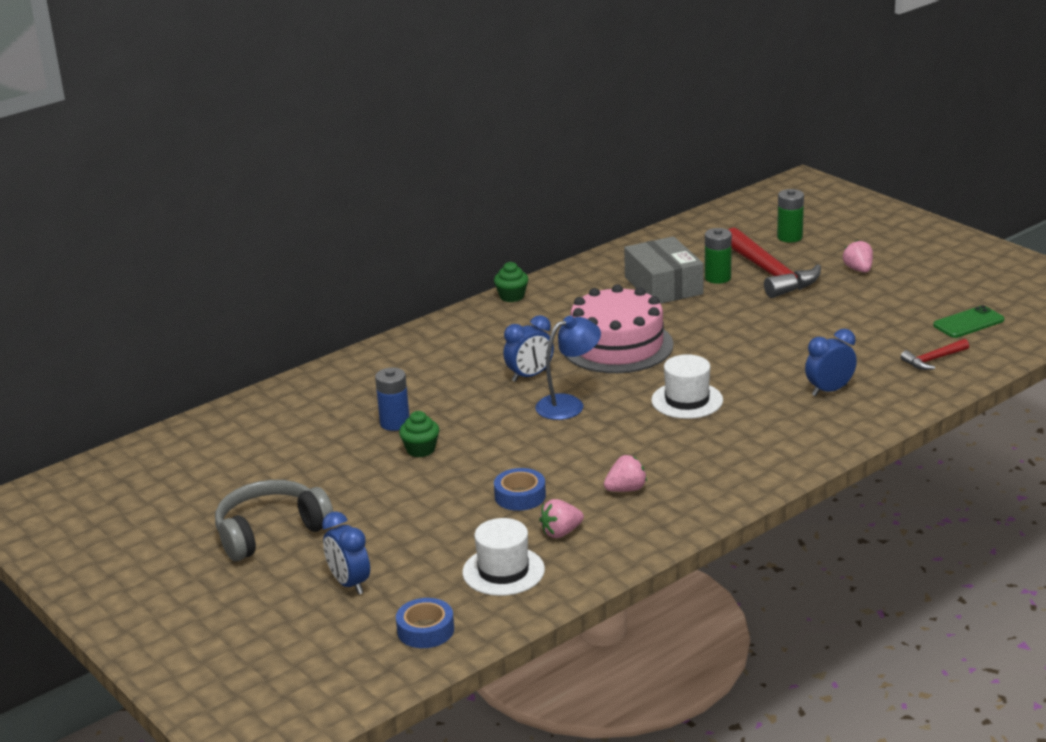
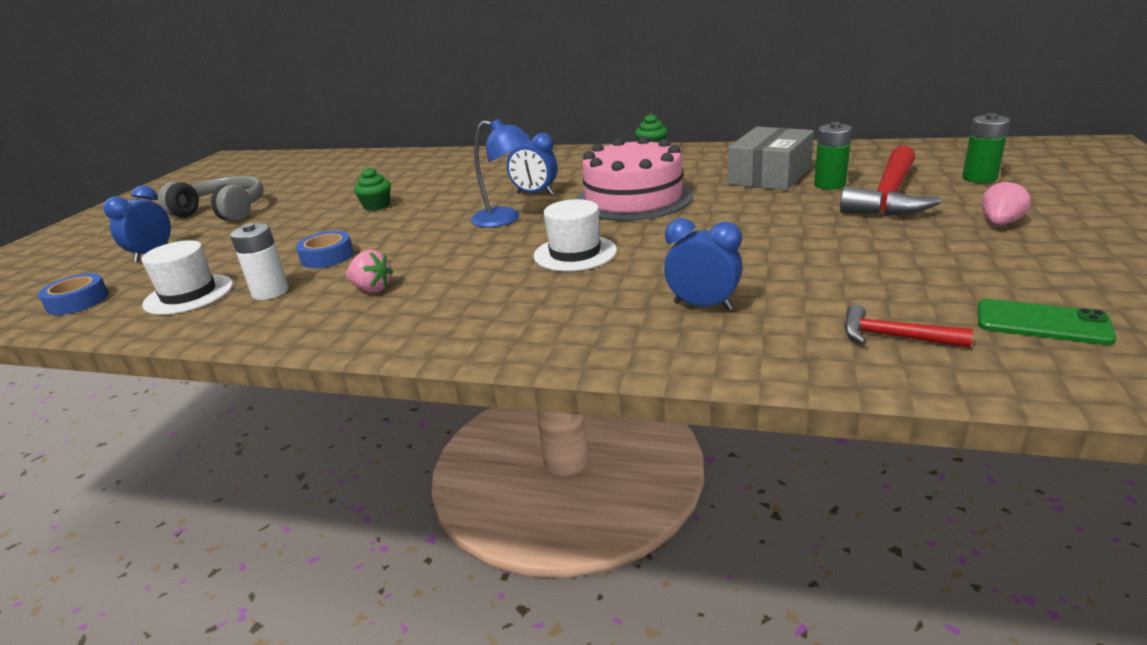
camera: 55 degrees right, 0 degrees up
(395, 423) = (409, 188): blue battery -> none
(561, 532) = (270, 292): pink strawberry -> white battery

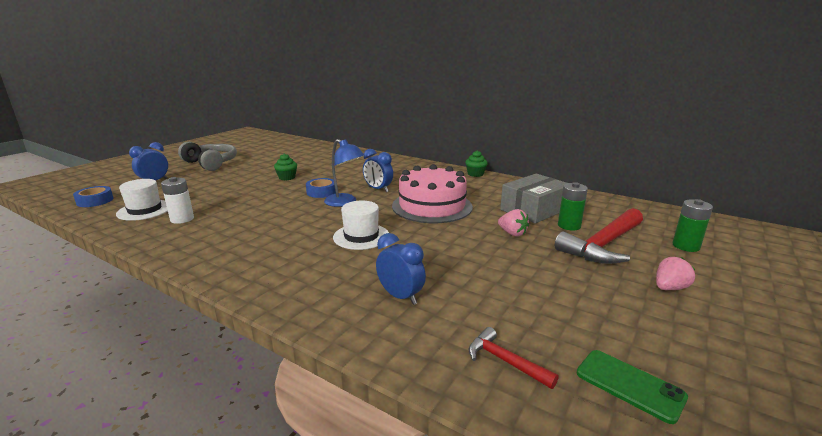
camera: 15 degrees right, 5 degrees down
(327, 257) = (231, 204): blue tape -> blue tape (321, 192)
(372, 289) = (231, 231): pink strawberry -> pink strawberry (512, 233)

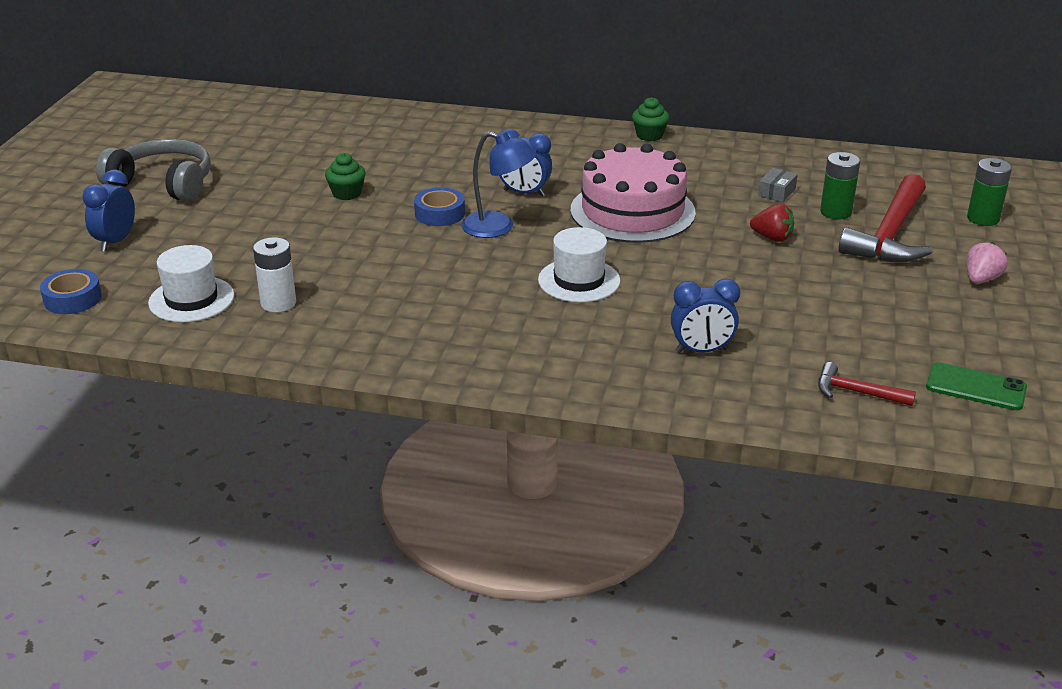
camera: 20 degrees left, 10 degrees up
(400, 296) = (701, 351): blue clock -> blue clock turned 150 degrees clockwise
(512, 233) = (772, 238): pink strawberry -> red strawberry
(534, 209) = (776, 192): grey box -> grey box, size x0.42

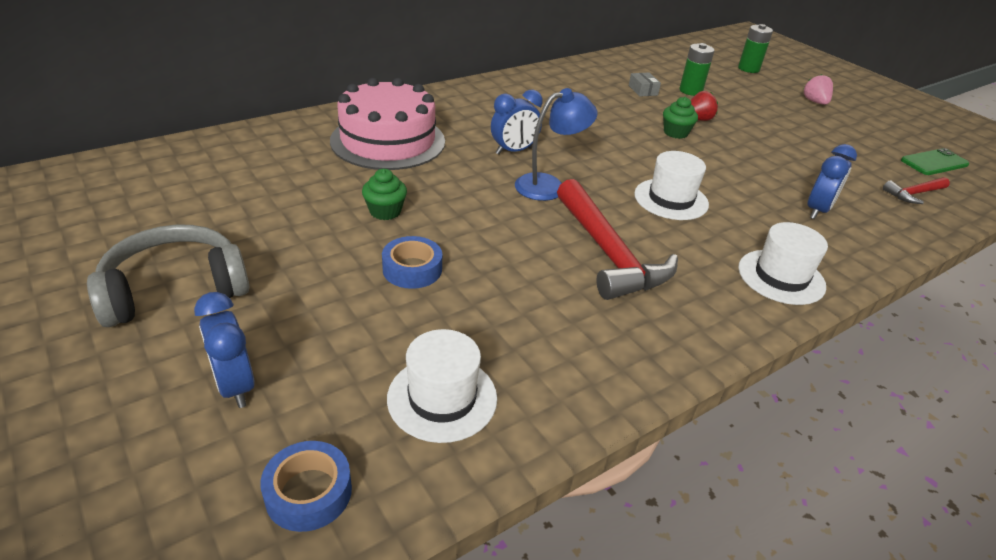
camera: 50 degrees left, 5 degrees up
(278, 303) = (524, 347): white battery -> none
(439, 214) = (490, 194): blue tape -> blue tape (412, 269)
(542, 366) = (781, 277): none -> white hat
(632, 211) = (600, 135): pink cake -> pink cake (388, 141)
(649, 135) = (508, 80): green cupcake -> green cupcake (675, 133)
(890, 234) = (736, 94): red hammer -> red hammer (608, 253)

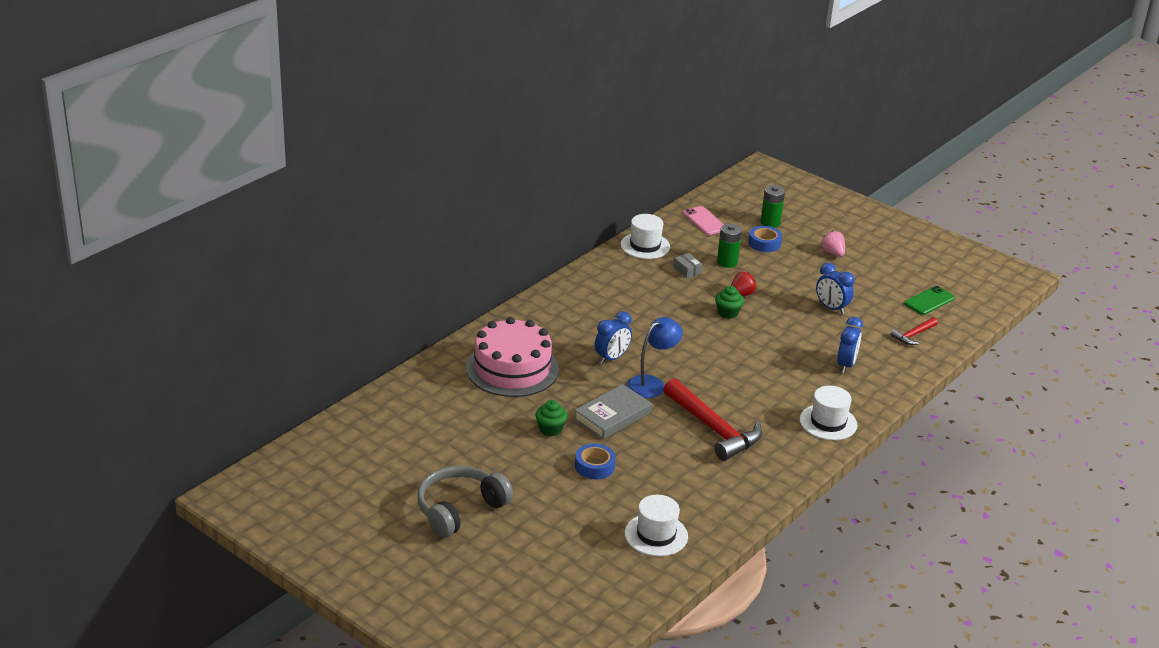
camera: 15 degrees left, 5 degrees down
(235, 386) = (541, 552): blue clock -> blue clock (831, 308)
(308, 492) = (616, 589): blue tape -> blue tape (764, 243)
(477, 211) = (612, 416): none -> grey book
(671, 199) = (742, 377): white hat -> white hat (645, 246)
(678, 57) = (704, 221): none -> pink phone

